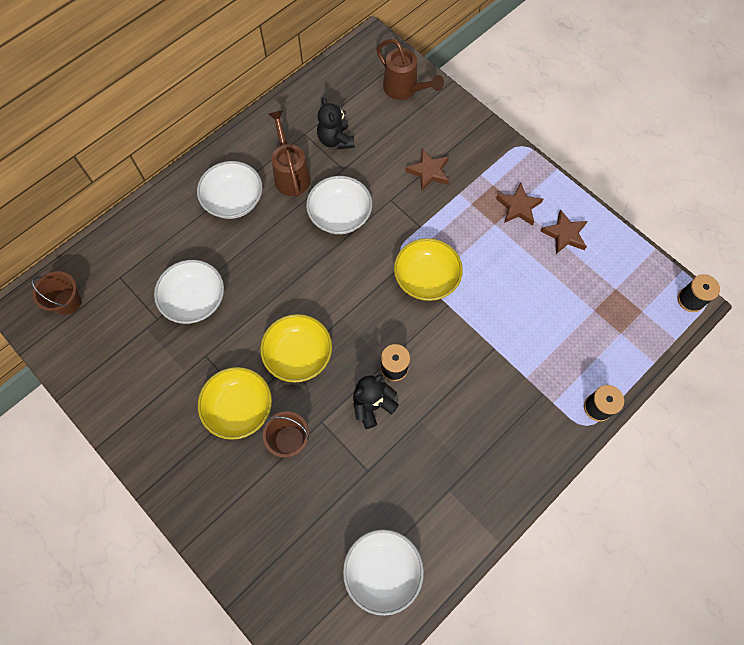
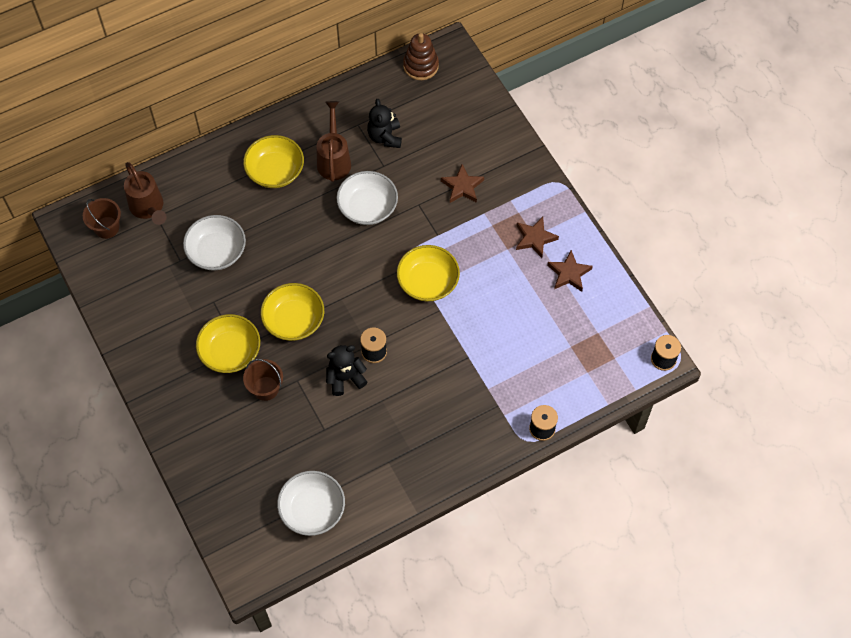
camera: 15 degrees right, 5 degrees down
(233, 200) = (275, 171): white bowl -> yellow bowl
(349, 64) = (421, 66): none -> brown stacking toy
(404, 89) = (465, 103): brown watering can -> brown watering can (148, 208)

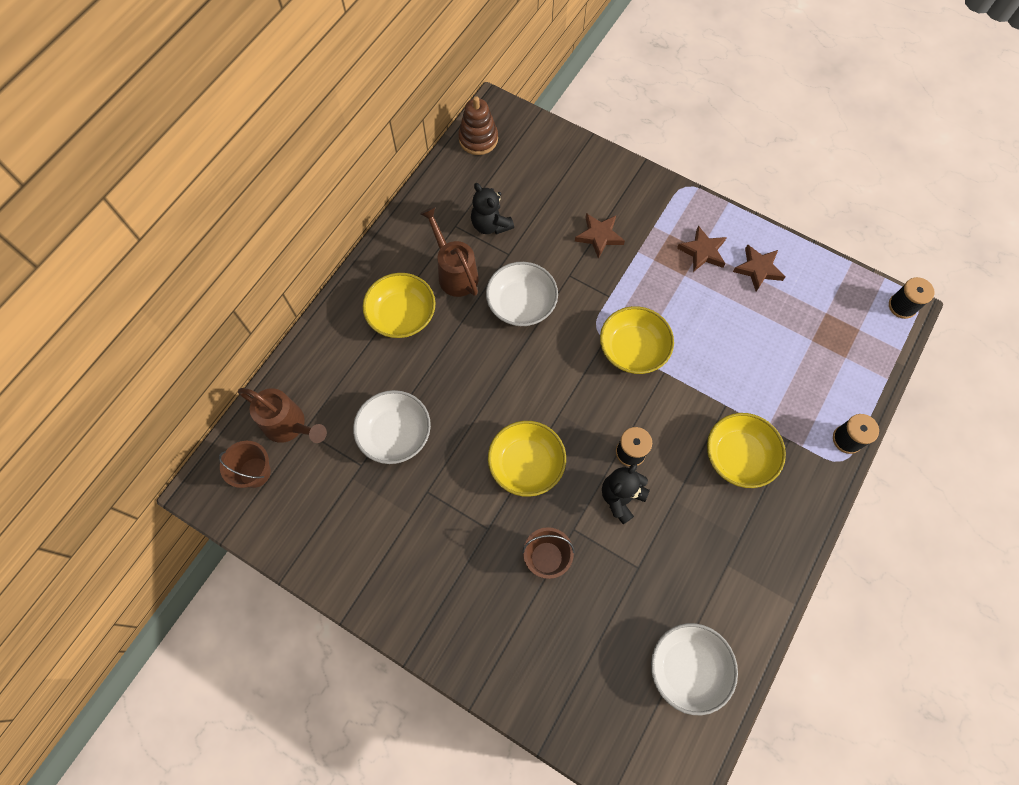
camera: 30 degrees left, 5 degrees up
(230, 352) = (482, 538): yellow bowl -> yellow bowl (738, 456)

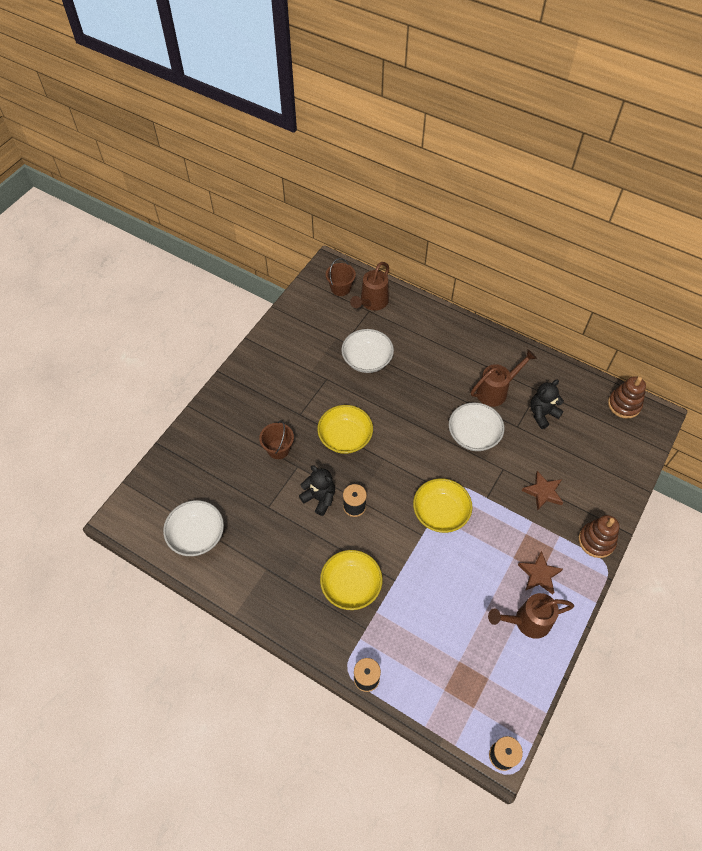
camera: 90 degrees right, 10 degrees down
(402, 315) = (457, 360): yellow bowl -> none
(657, 192) = (596, 541): none -> brown stacking toy
(758, 269) = (527, 621): brown star -> brown watering can

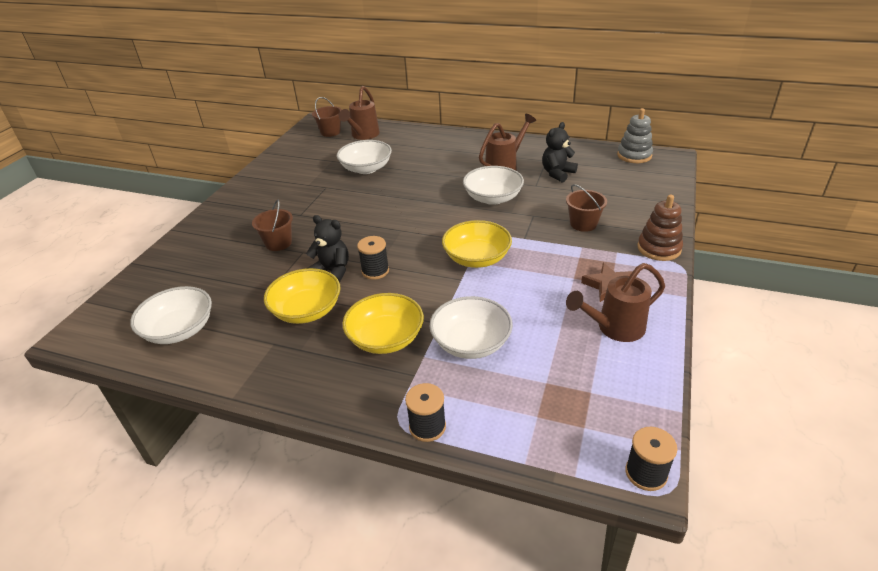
camera: 10 degrees left, 20 degrees down
(345, 437) = (354, 222): yellow bowl -> yellow bowl (307, 310)
(414, 607) = (471, 343): none -> white bowl
(543, 492) = (583, 224): brown star -> brown bucket
(624, 405) = (634, 155): brown stacking toy -> grey stacking toy

